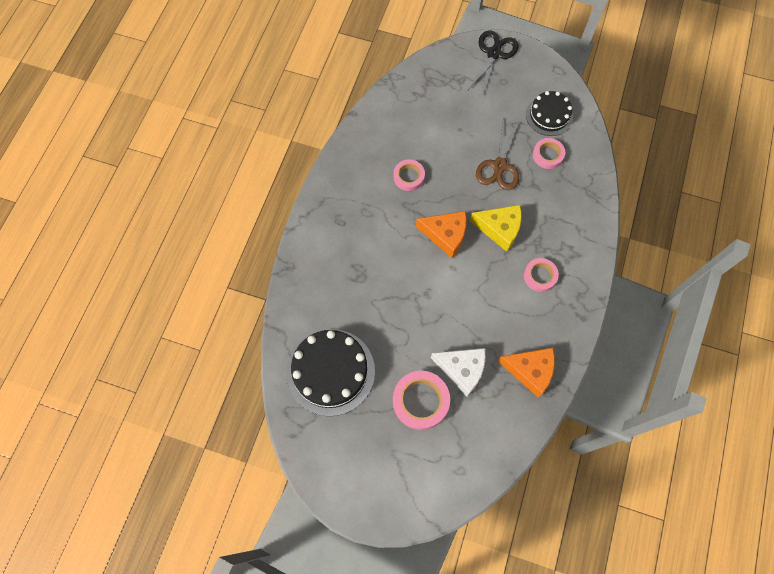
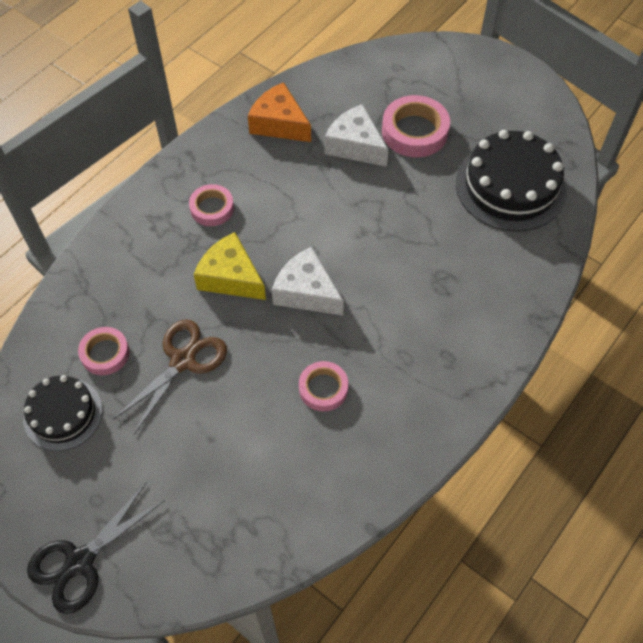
camera: 160 degrees left, 10 degrees down
(445, 235) = (306, 292): orange cheese -> white cheese

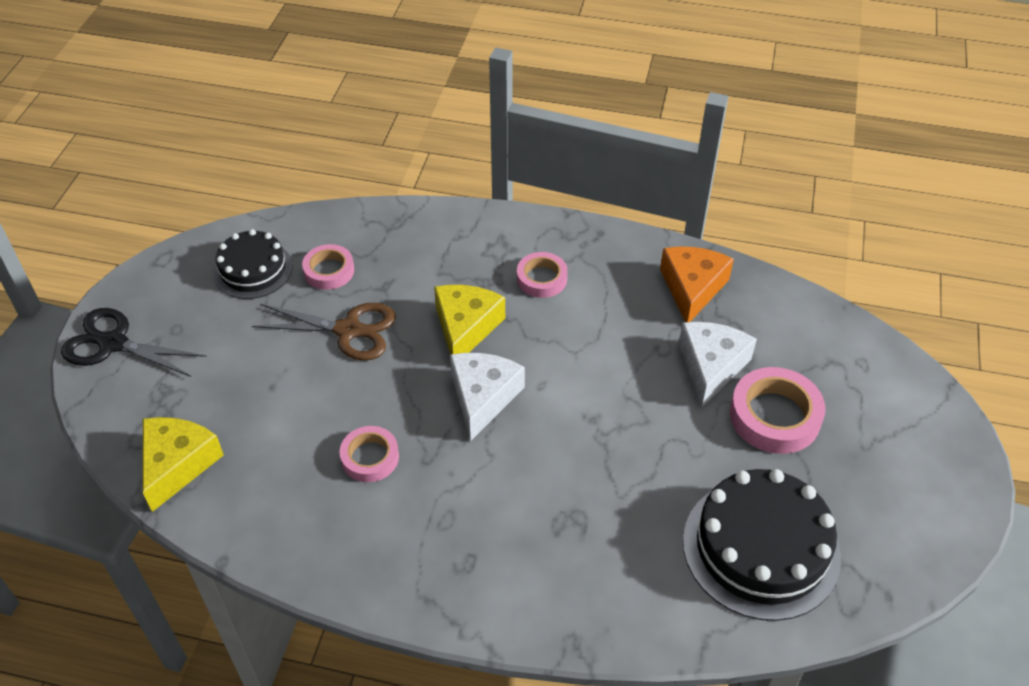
camera: 65 degrees right, 10 degrees down
(255, 538) = (177, 464): none -> yellow cheese

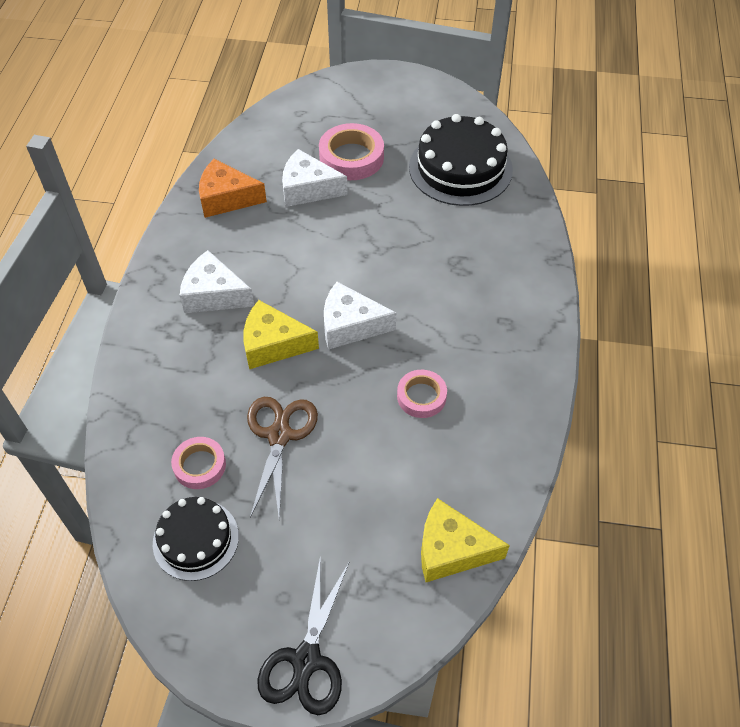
camera: 95 degrees left, 5 degrees up
(541, 279) = (214, 294): pink tape -> white cheese

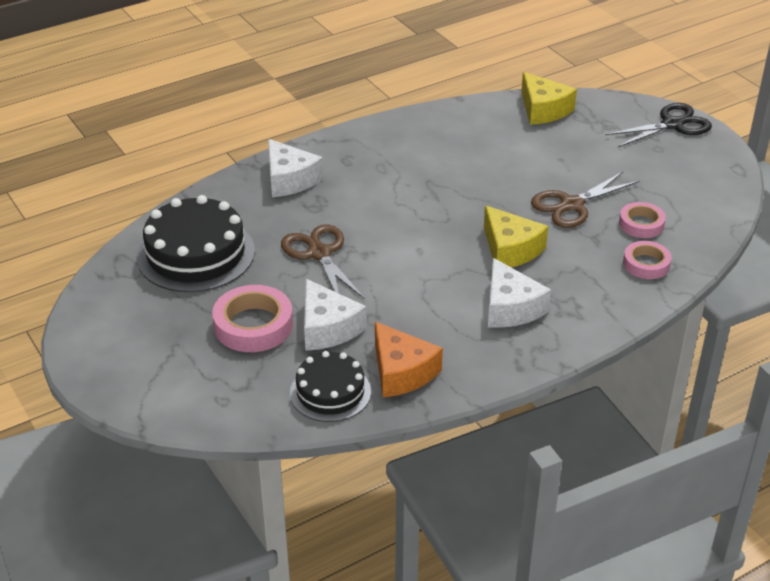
camera: 130 degrees left, 15 degrees down
(196, 539) = (682, 196): black cake -> black cake (330, 392)
(350, 325) = (443, 224): white cheese -> white cheese (289, 179)
(392, 230) = (319, 253): none -> brown scissors
(421, 396) = (459, 165): pink tape -> pink tape (646, 264)

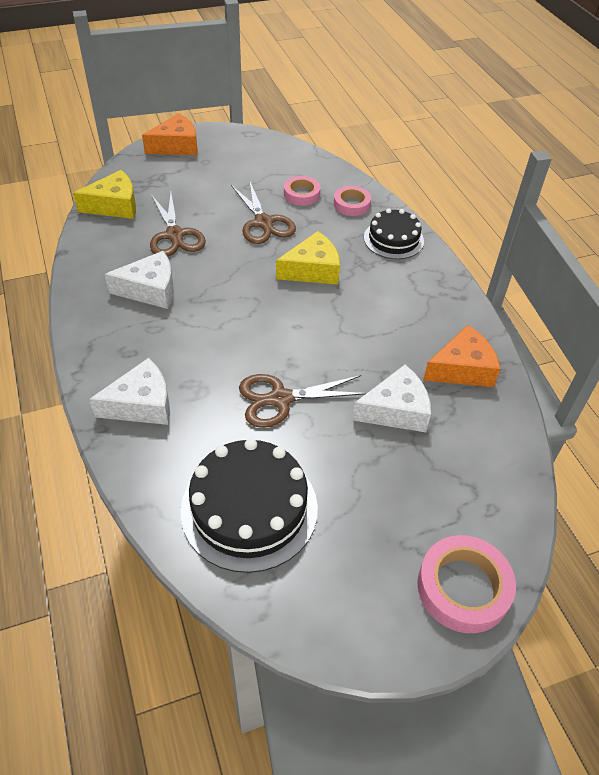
camera: 80 degrees left, 10 degrees up
(253, 325) = (382, 469): pink tape -> pink tape (463, 587)
(330, 392) = (485, 422): black cake -> black cake (393, 239)
(510, 308) = (389, 286): white cheese -> white cheese (150, 290)
(517, 153) = (175, 235): none -> brown scissors
(672, 124) = (176, 146): black scissors -> orange cheese

